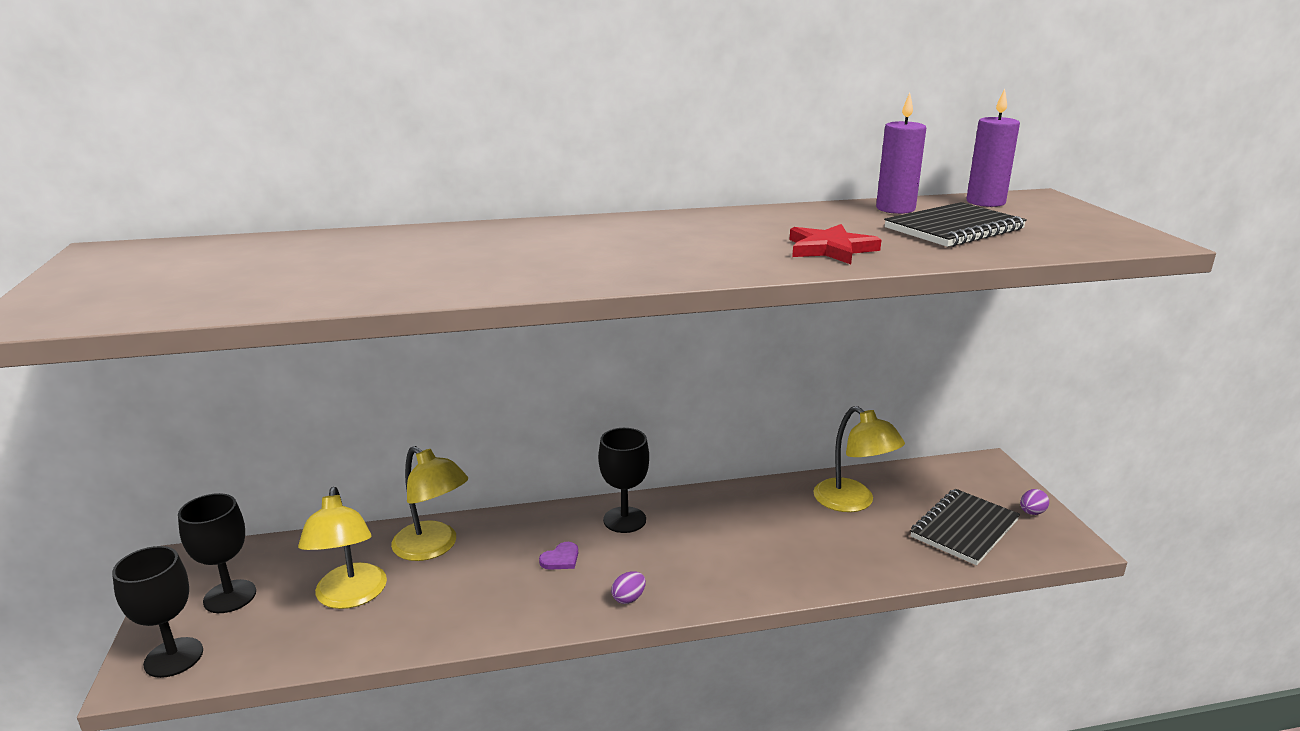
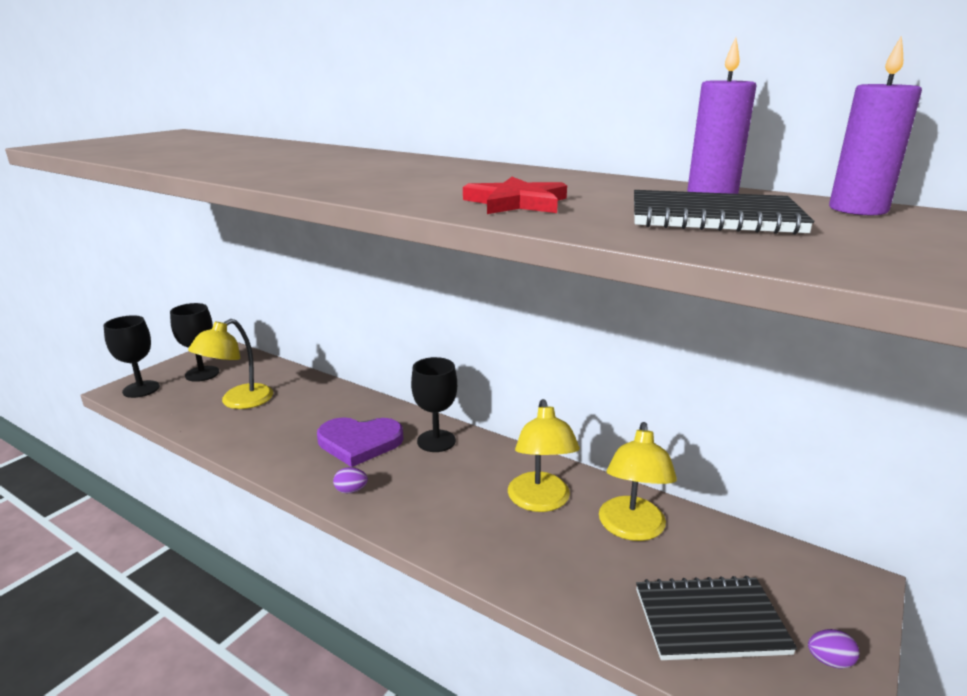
camera: 45 degrees right, 0 degrees up
(433, 547) = (313, 398): yellow lamp -> yellow lamp (540, 501)
(561, 559) = (359, 442): purple heart -> purple heart, size x2.34

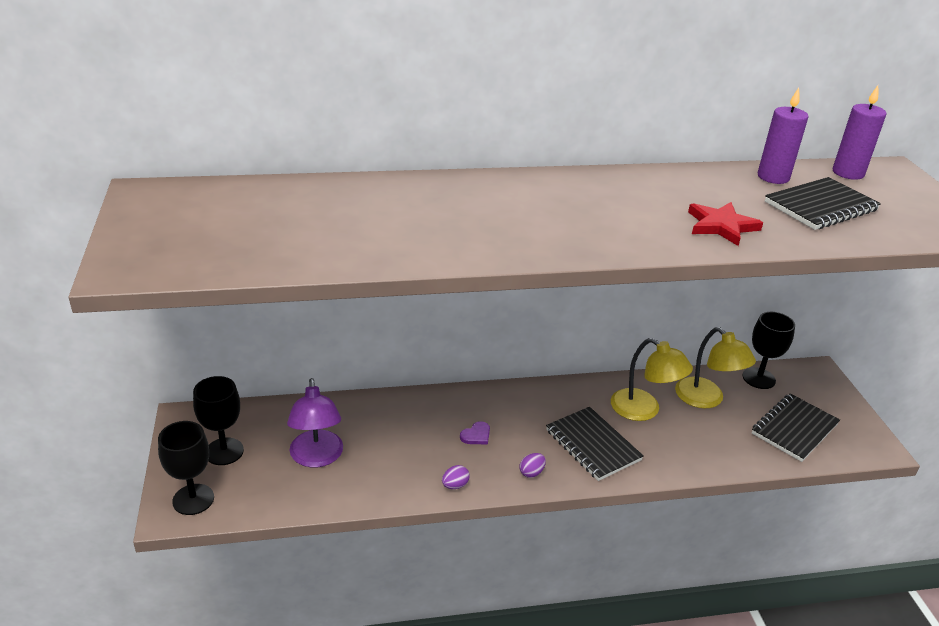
camera: 45 degrees left, 10 degrees up
(238, 402) = (317, 457): yellow lamp -> purple lamp
(359, 442) = (476, 435): purple heart -> purple heart, size x0.43
(436, 441) = (524, 404): black goblet -> black goblet (758, 378)
(439, 501) = (592, 445): none -> black notebook
(829, 661) = (849, 418): purple egg -> purple egg (455, 485)

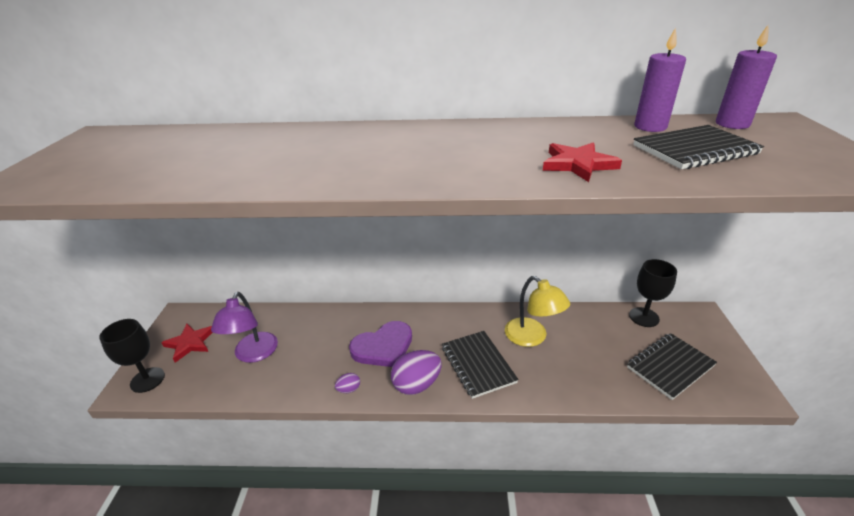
camera: 15 degrees right, 0 degrees up
(224, 451) = (190, 343): black goblet -> red star
(476, 435) = (383, 347): purple heart -> purple heart, size x2.34
(531, 472) = (416, 384): purple egg -> purple egg, size x2.08
(706, 399) = (591, 332): yellow lamp -> none

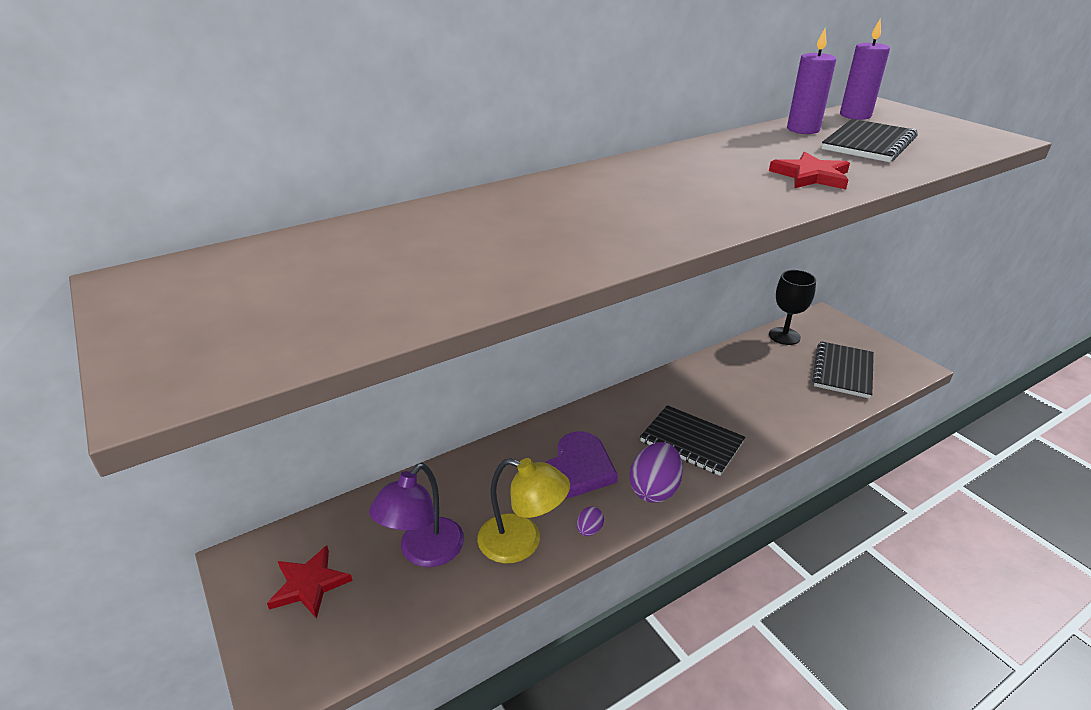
camera: 35 degrees left, 0 degrees up
(147, 380) = (299, 660): black goblet -> none
(253, 354) = (424, 552): purple lamp -> purple lamp turned 60 degrees clockwise
(532, 337) = (713, 394): yellow lamp -> yellow lamp (522, 542)

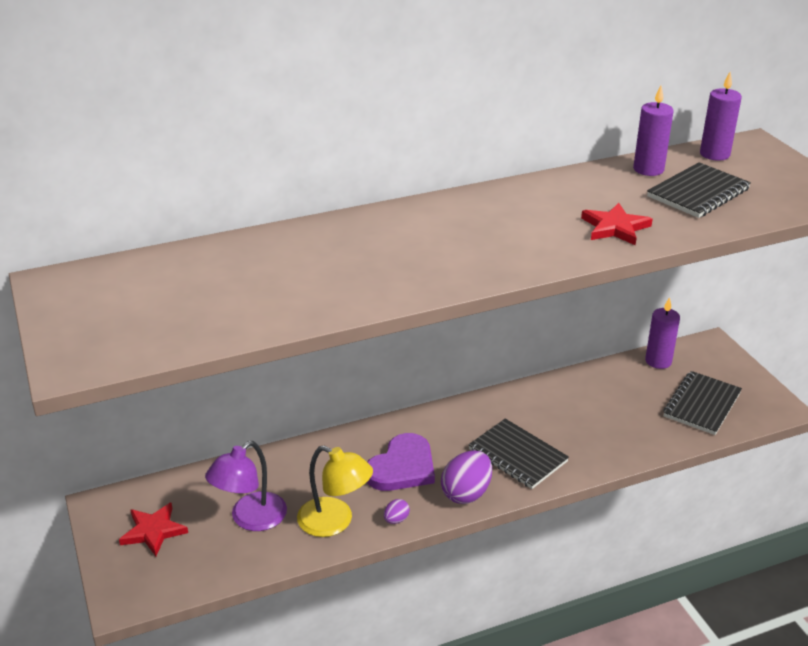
camera: 10 degrees right, 0 degrees up
(784, 336) = (658, 361): black goblet -> purple candle

